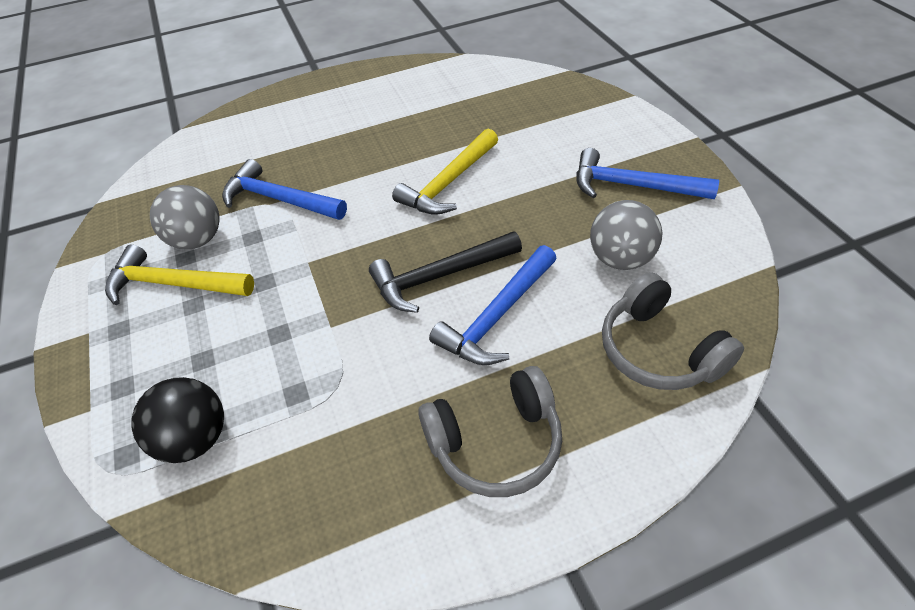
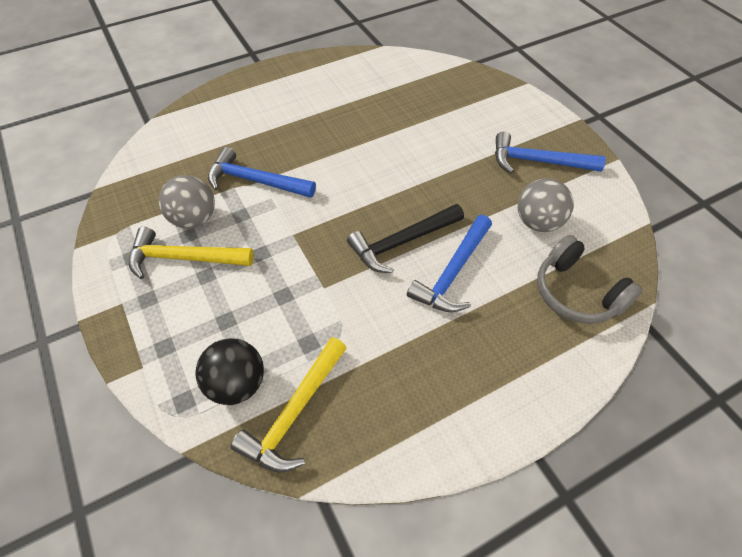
camera: 10 degrees left, 5 degrees up
(448, 183) = (393, 163): yellow hammer -> yellow hammer (294, 413)
(496, 443) = (470, 371): grey headphones -> none

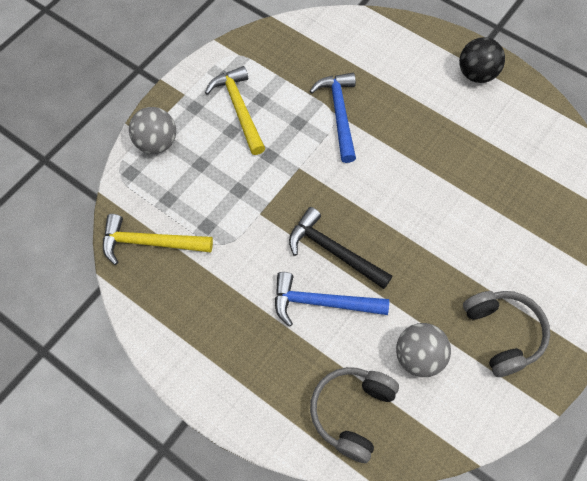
camera: 65 degrees right, 10 degrees up
(194, 219) = (277, 94): grey ball -> grey ball (156, 143)
(237, 384) = (155, 197): black ball -> black ball (476, 74)
(537, 161) = (502, 334): blue hammer -> grey headphones

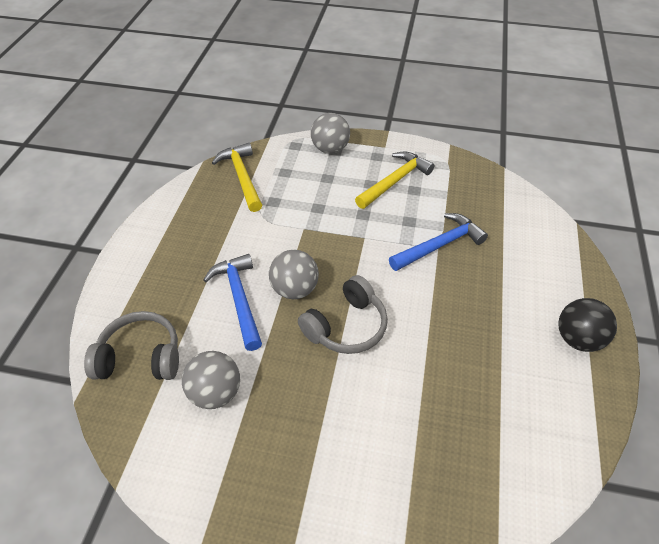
camera: 65 degrees right, 15 degrees down
(333, 251) = (294, 289): black hammer -> grey ball
(502, 334) = (272, 465): grey headphones -> grey headphones (346, 326)

